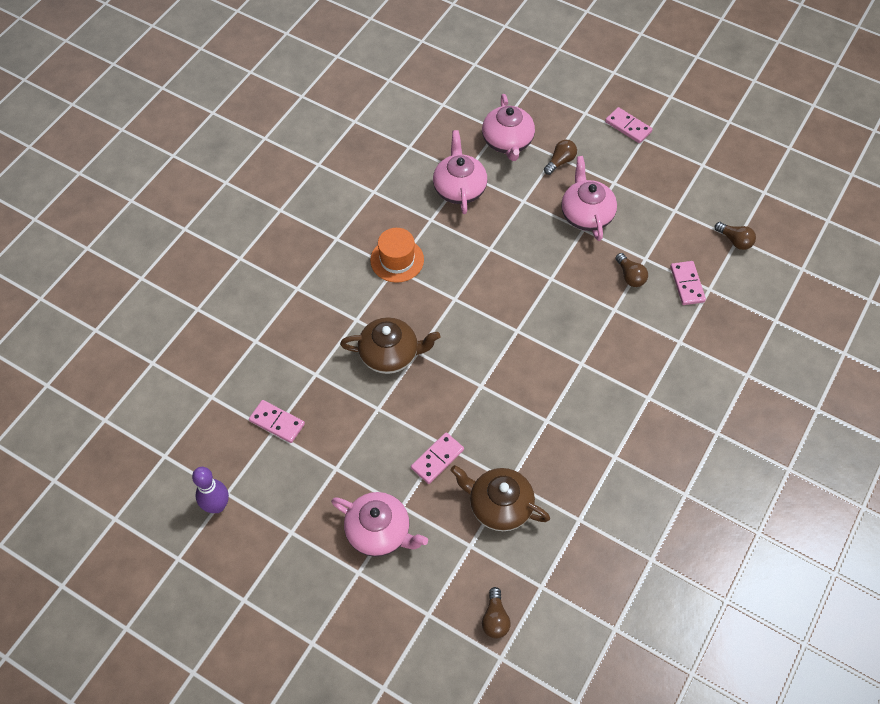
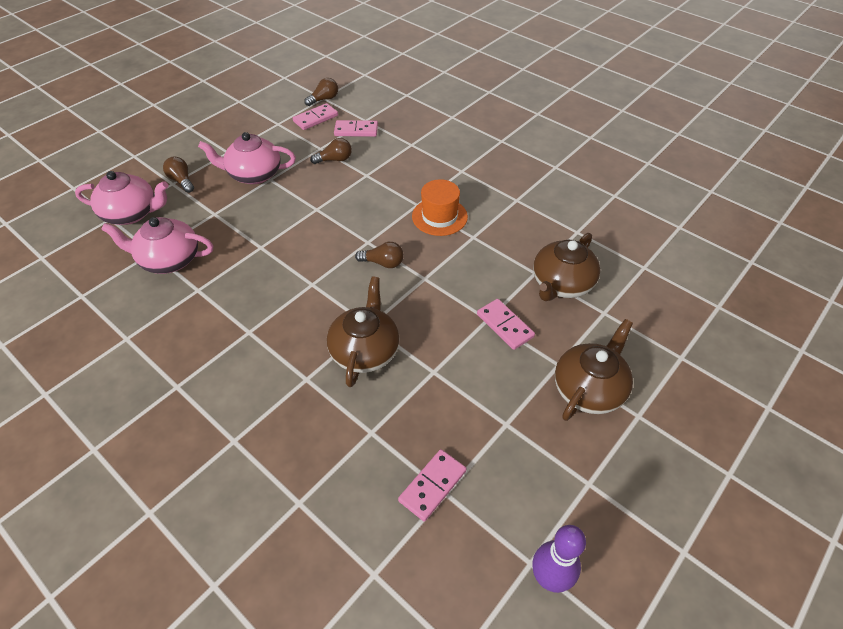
camera: 80 degrees left, 10 degrees down
(379, 532) = (589, 389): pink teapot -> brown teapot
(397, 260) = (238, 328): orange hat -> orange hat (439, 216)
(495, 619) = (680, 304): brown light bulb -> brown light bulb (383, 263)
(628, 127) = (169, 133): pink domino -> pink domino (315, 118)

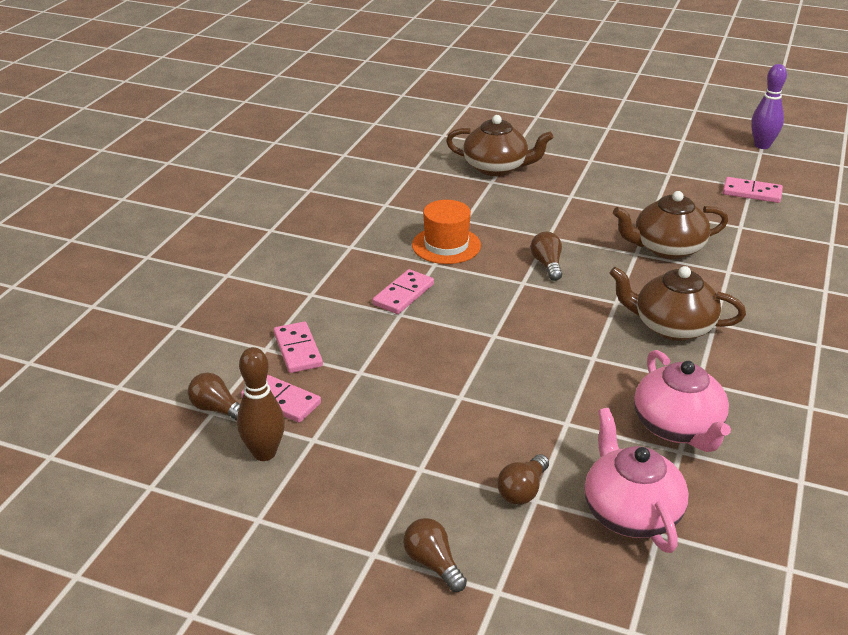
camera: 110 degrees left, 15 degrees down
(254, 174) = (459, 416): pink teapot -> none
(280, 108) = (264, 453): none -> brown bowling pin
(335, 160) = (381, 350): brown light bulb -> brown light bulb (433, 564)
(505, 325) = (571, 187): pink domino -> pink domino (403, 294)
(589, 389) = (602, 146): brown teapot -> brown teapot (672, 326)

